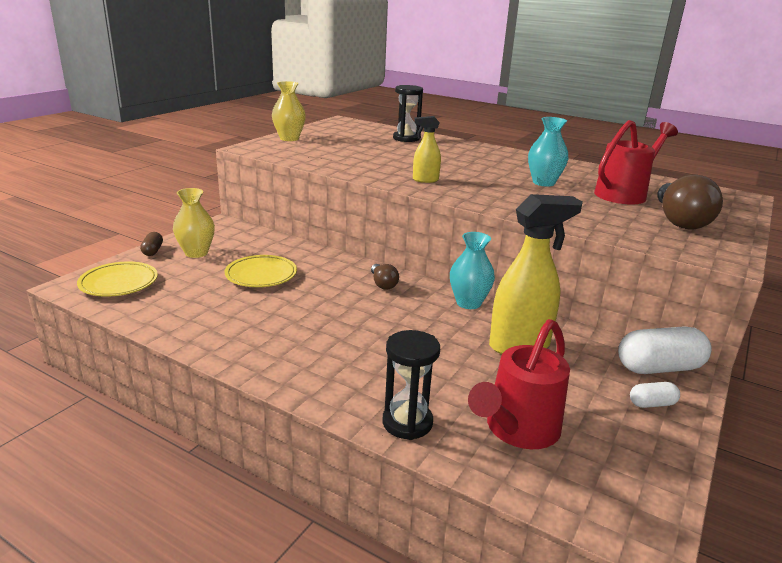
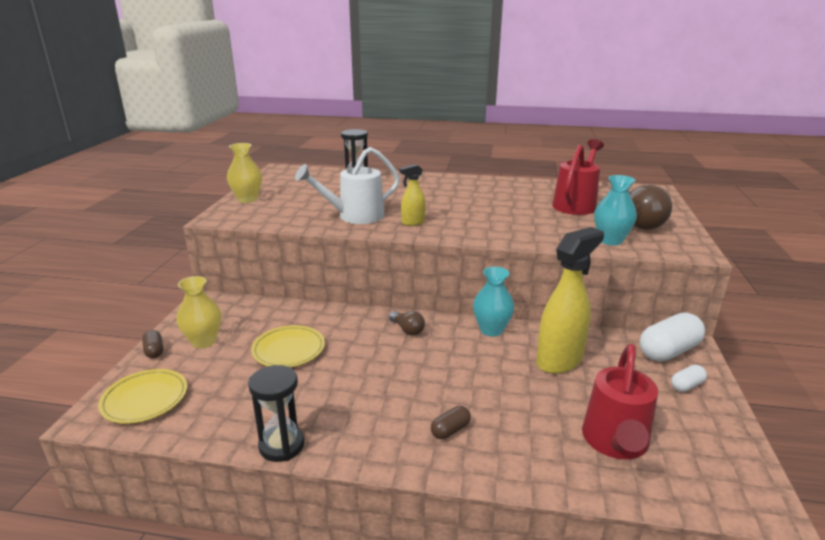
camera: 20 degrees left, 0 degrees up
(355, 373) = (450, 430): none -> brown capsule
(372, 166) = (354, 216): none -> white watering can
(407, 422) = (529, 466): black hourglass -> black hourglass (281, 445)
(543, 183) = (508, 205): turquoise vase -> turquoise vase (610, 240)

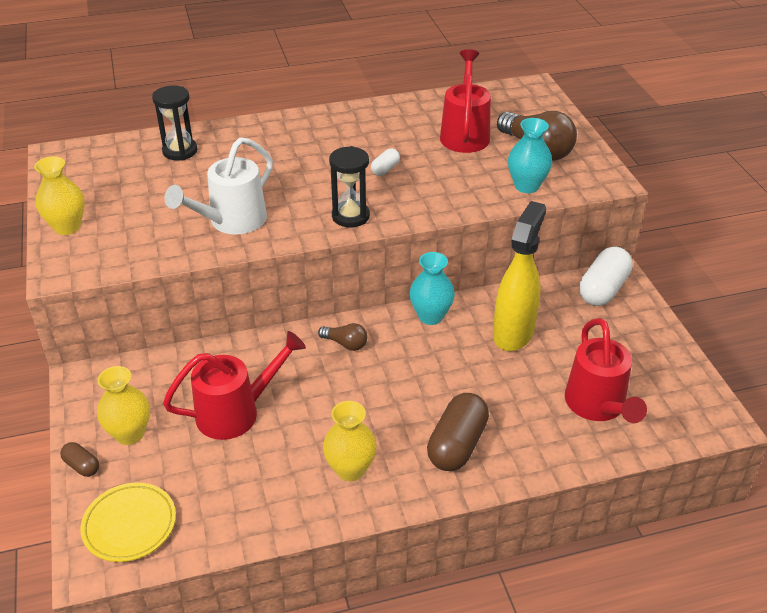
camera: 25 degrees left, 15 degrees up
(281, 445) = (314, 518): black hourglass -> black hourglass (350, 216)
(289, 350) = (237, 412): yellow plate -> red watering can
(342, 418) = (350, 469): none -> yellow vase
(413, 223) = (307, 214): yellow spray bottle -> none
(450, 430) = (457, 445): brown capsule -> brown capsule, size x2.01
(686, 385) = (631, 325): white capsule -> white capsule (385, 169)

